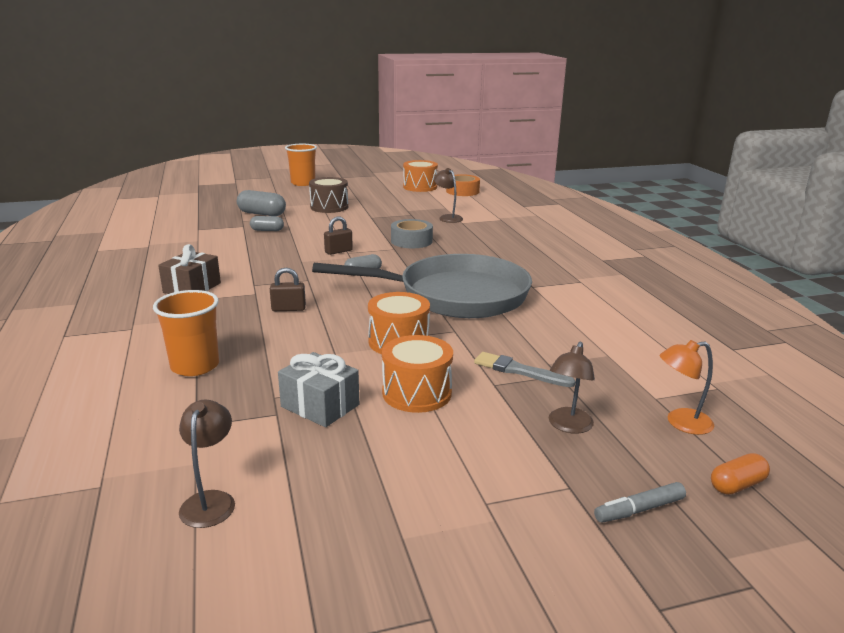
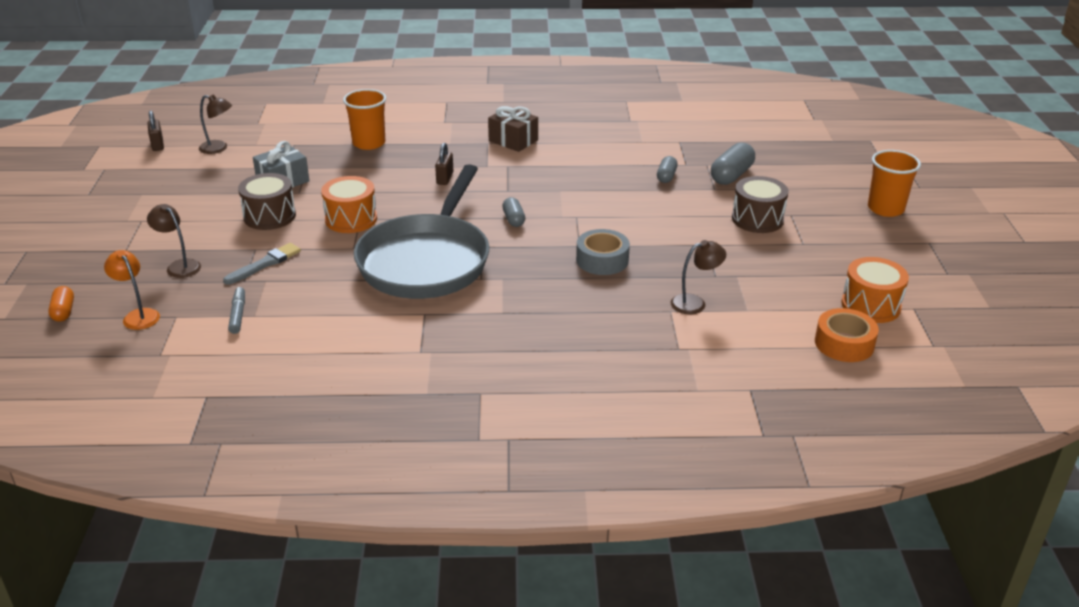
camera: 105 degrees right, 10 degrees up
(338, 251) = (581, 211): brown padlock -> brown padlock (157, 145)
(417, 393) = (269, 216): orange drum -> brown drum
(639, 509) = (85, 267): grey marker -> grey marker (238, 315)
(680, 423) = (138, 315): orange lamp -> orange lamp turned 45 degrees counterclockwise

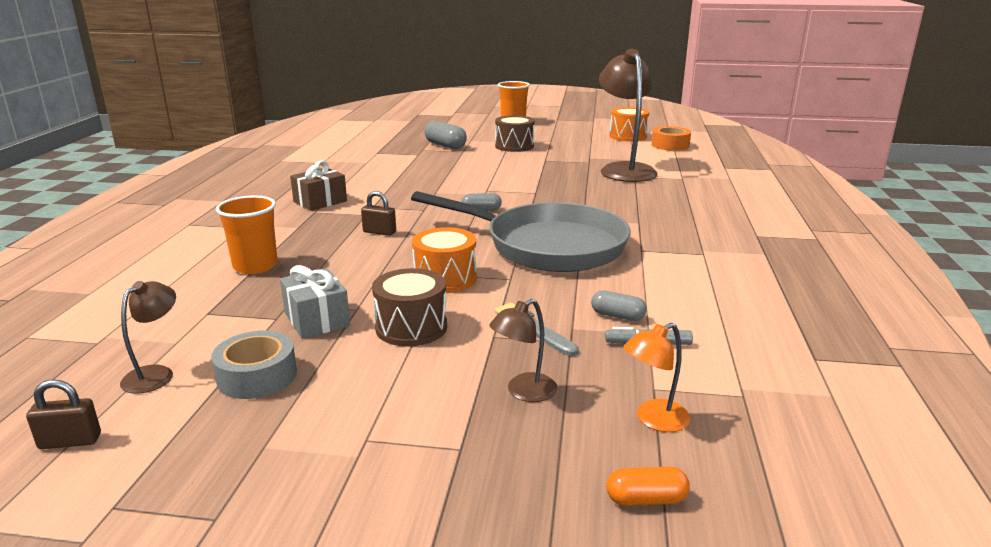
camera: 80 degrees left, 10 degrees down
(602, 260) = (561, 187): grey tape -> grey tape (257, 376)
(666, 176) = (434, 161): grey capsule -> grey capsule (617, 316)
(695, 303) = (624, 169): brown lamp -> brown lamp, size x2.13

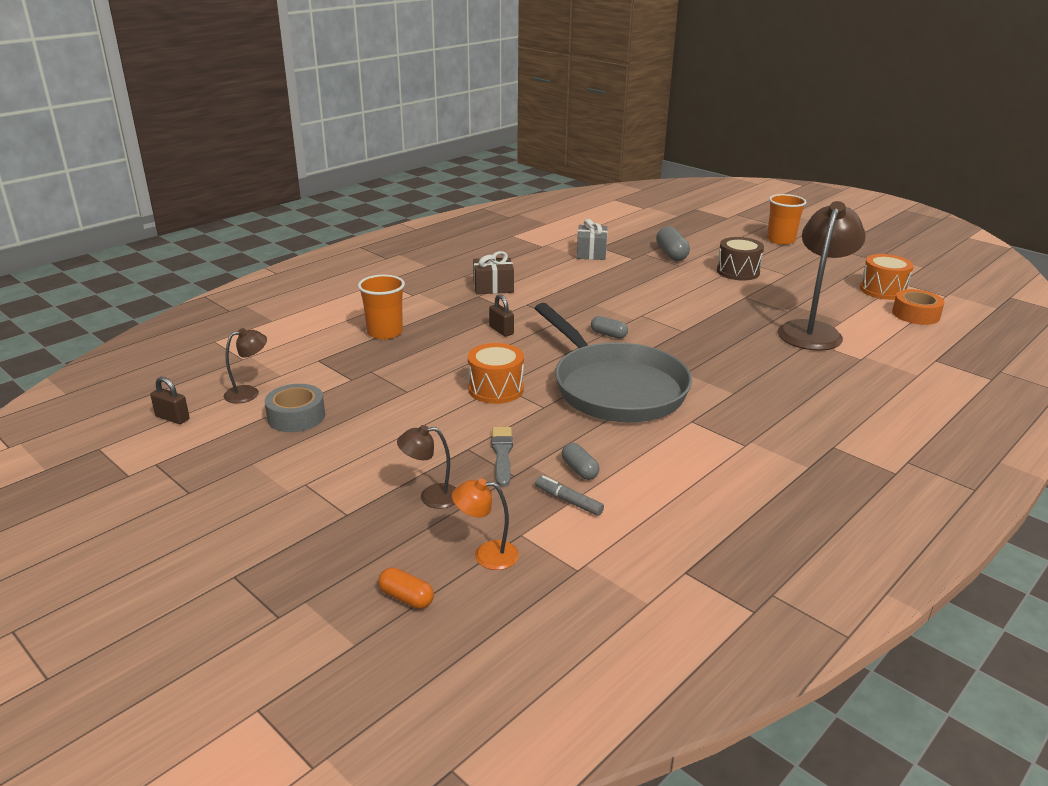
camera: 35 degrees right, 5 degrees up
(317, 319) = (373, 390): grey gift -> grey gift (591, 253)
(411, 327) = (423, 419): brown drum -> none

